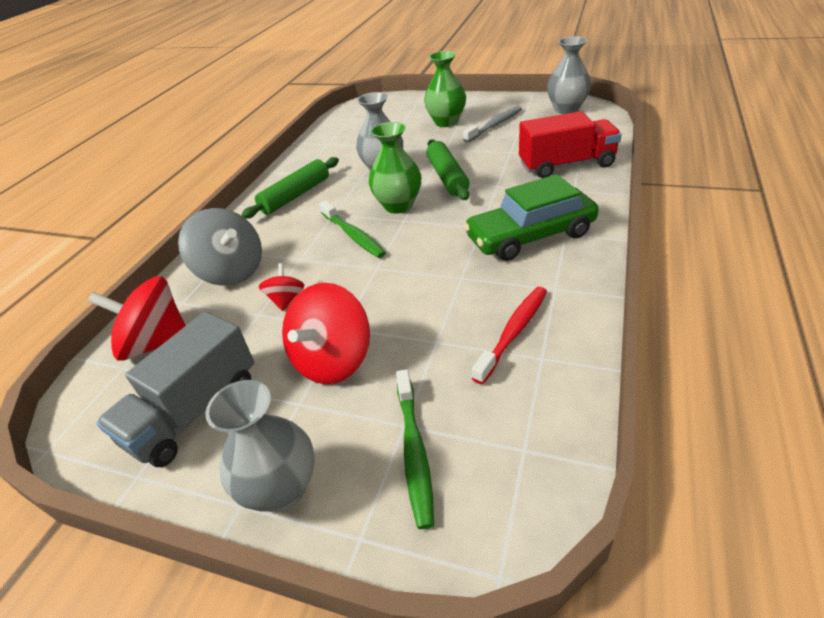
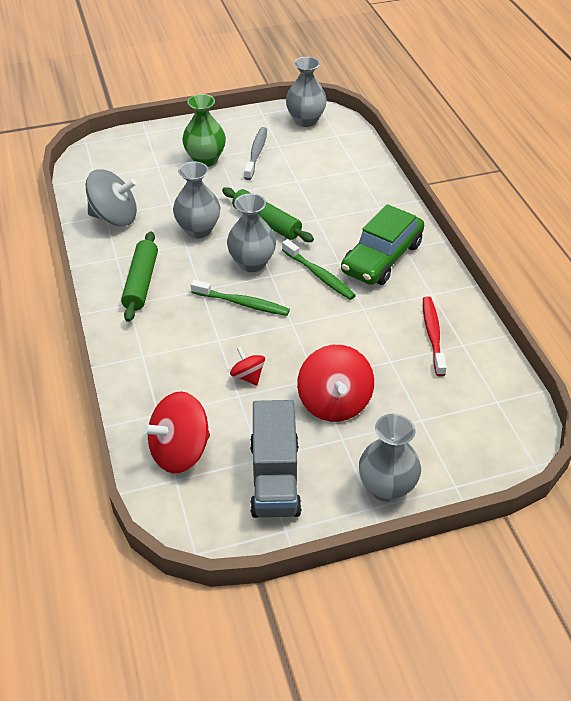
camera: 40 degrees left, 5 degrees up
(231, 271) = (169, 372): grey spinning top -> grey spinning top (114, 217)
(398, 205) = (252, 263): green vase -> grey vase
(414, 451) = (441, 430): green toothbrush -> green toothbrush (319, 275)
(566, 165) = (354, 183): red truck -> none

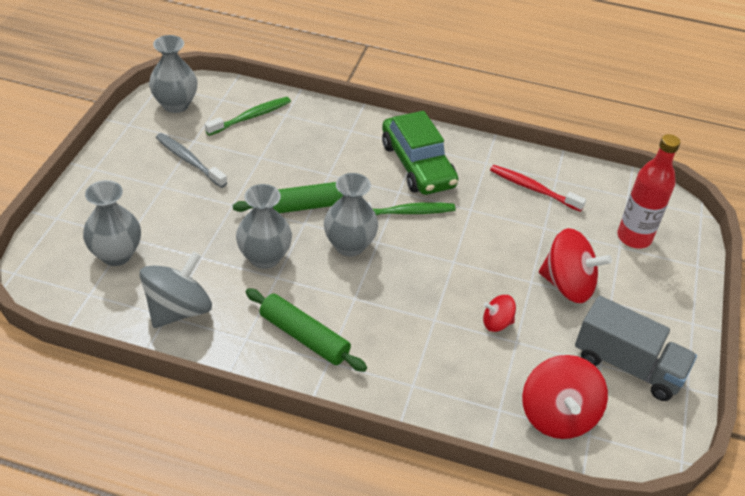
camera: 60 degrees left, 0 degrees up
(205, 159) = (158, 198): green vase -> none
(242, 303) = (399, 279): green toothbrush -> green toothbrush (250, 117)
(387, 487) = (677, 304): grey vase -> grey vase (116, 254)
(444, 425) = (634, 237): none -> red bottle

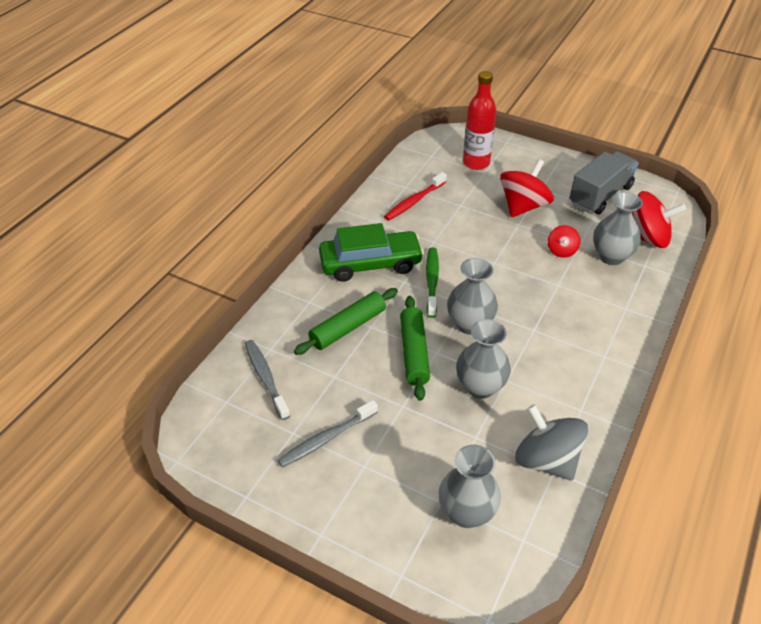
camera: 75 degrees left, 0 degrees up
(175, 104) = (222, 446): grey vase -> grey vase (611, 256)
(250, 117) = (266, 378): green toothbrush -> grey toothbrush
(304, 336) = (578, 368): green rolling pin -> green rolling pin (347, 327)

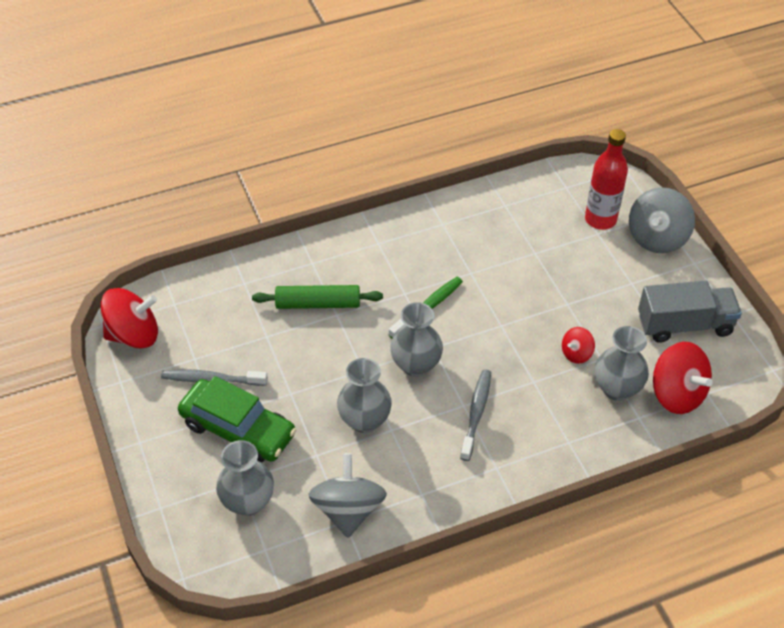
camera: 40 degrees right, 5 degrees up
(266, 378) = (217, 305): grey toothbrush -> grey toothbrush (476, 414)
(370, 264) = (395, 260): green car -> green car (238, 429)
(414, 201) = (497, 224): red toothbrush -> none
(414, 352) = (345, 358): green rolling pin -> none
(522, 155) = (657, 237): none -> grey spinning top
(523, 206) = (593, 289): red spinning top -> red spinning top (134, 335)

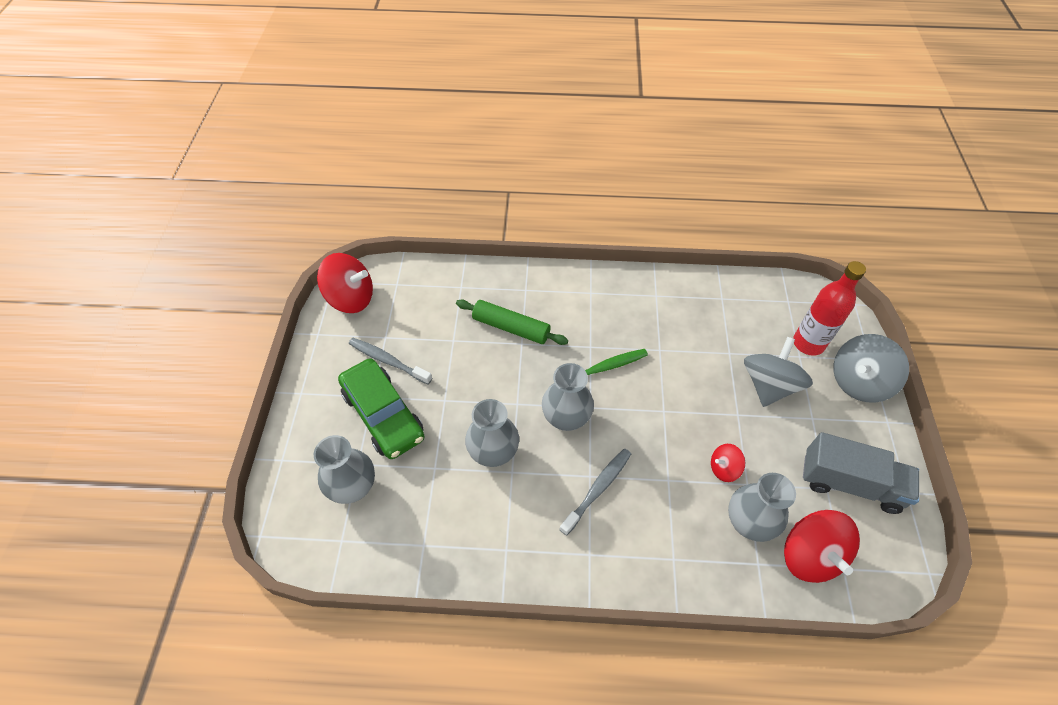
camera: 25 degrees right, 5 degrees up
(348, 510) = (432, 535): grey spinning top -> grey spinning top (769, 385)

